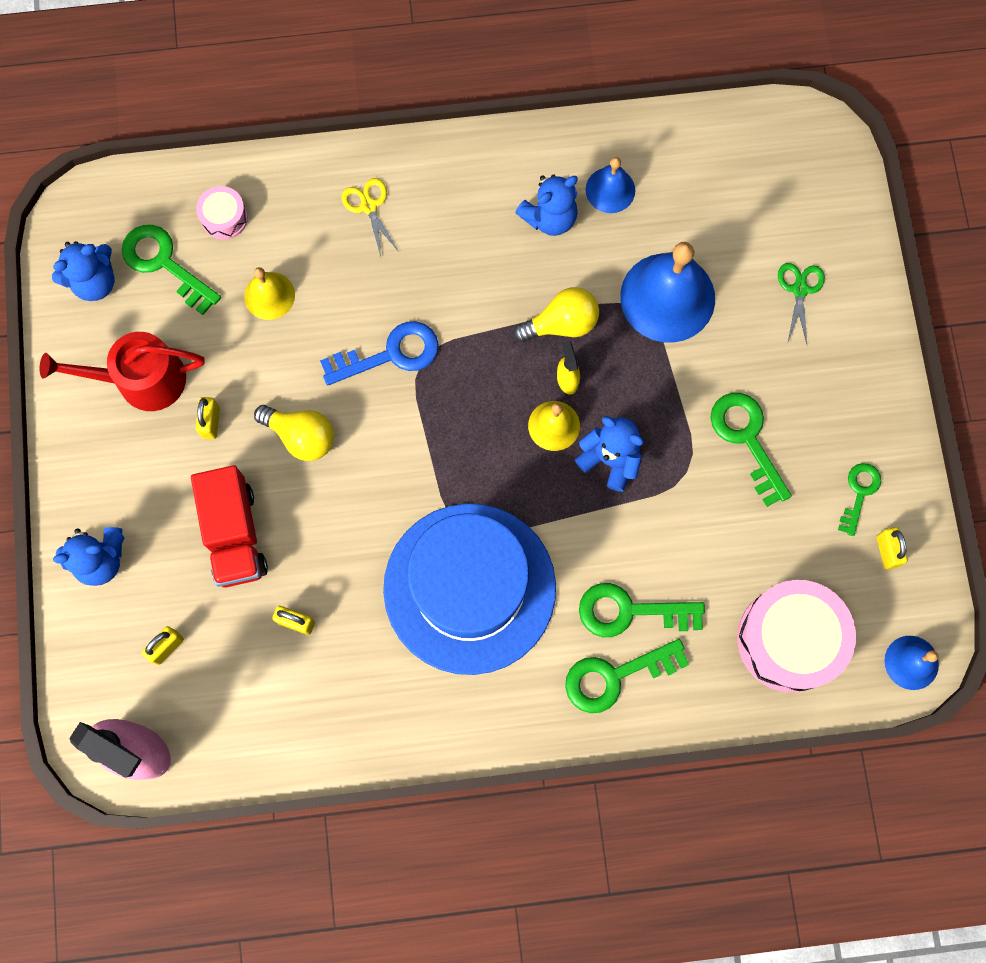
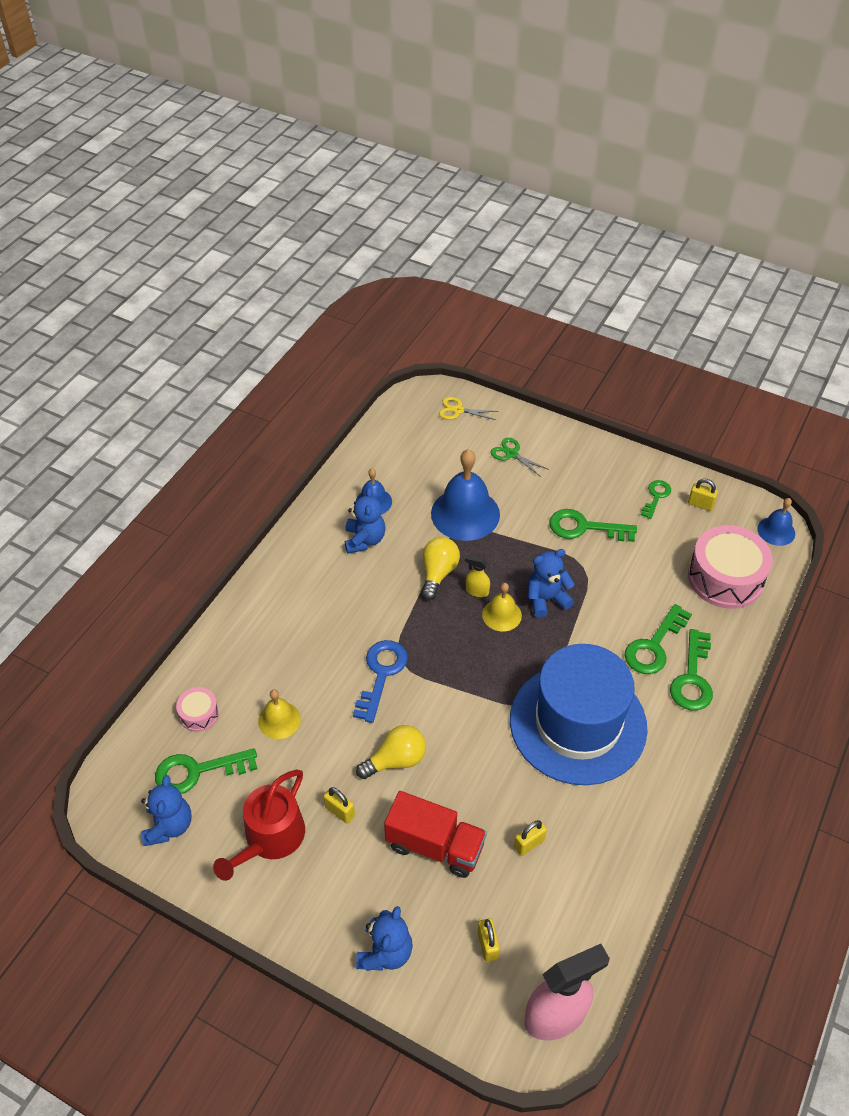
camera: 55 degrees left, 25 degrees down
(369, 206) = (270, 627): yellow scissors -> yellow scissors (458, 410)
(859, 493) = (656, 496): green key -> green key turned 60 degrees clockwise

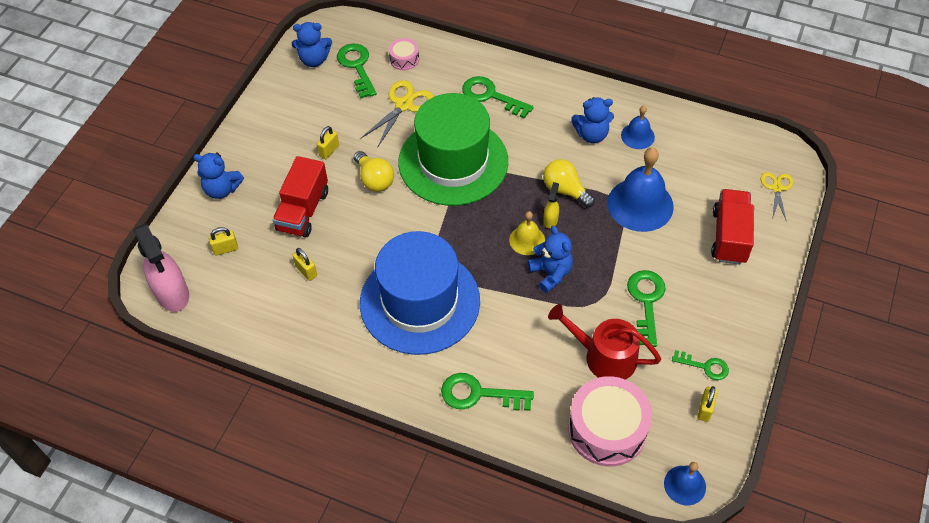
camera: 85 degrees right, 5 degrees up
(270, 838) = (306, 114): red watering can -> red watering can (604, 356)
(279, 720) = (403, 105): yellow bell -> yellow scissors
(381, 674) = (453, 162): blue key -> green hat
(438, 573) = (565, 190): yellow light bulb -> yellow light bulb turned 150 degrees counterclockwise
(511, 454) = (729, 236): green scissors -> red truck
(654, 646) = (511, 362): green key -> green key (491, 96)

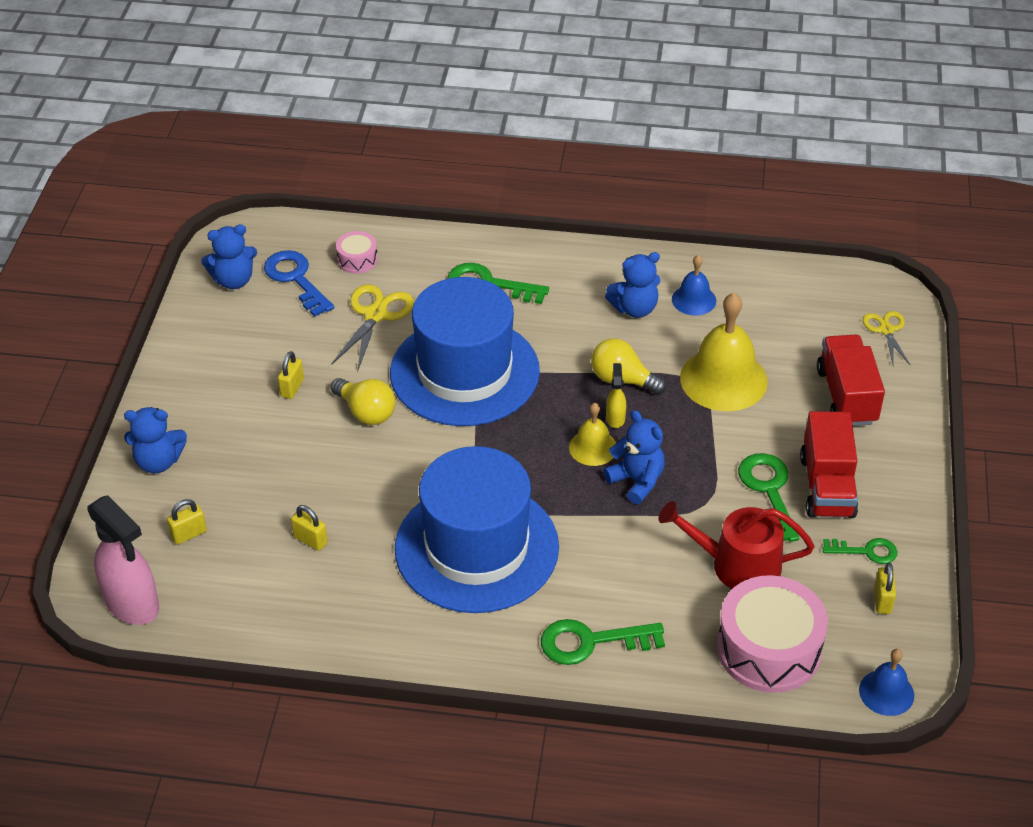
camera: 15 degrees left, 10 degrees down
(303, 211) = (281, 467): red truck -> red truck (827, 486)
(357, 67) = (296, 279): green key -> blue key
(453, 162) = (464, 372): green hat -> blue hat
(640, 204) = (723, 379): blue bell -> yellow bell

